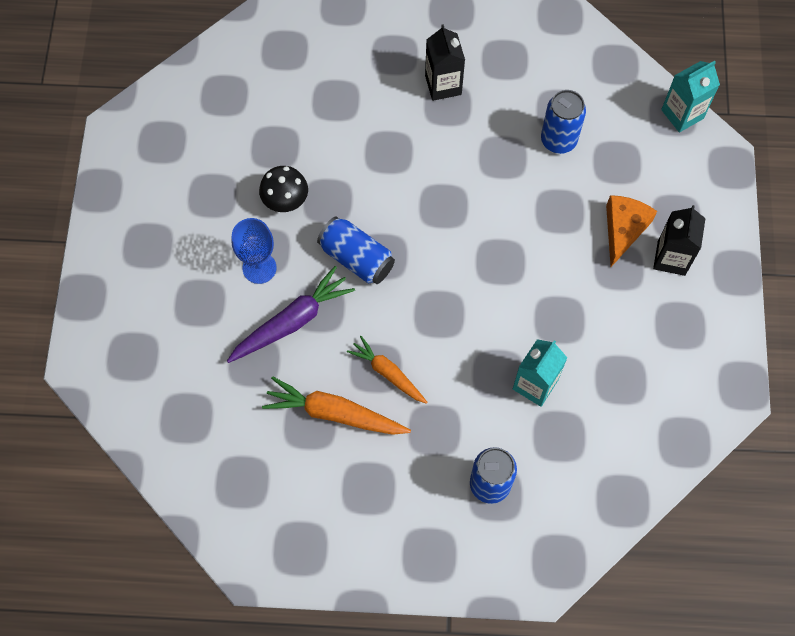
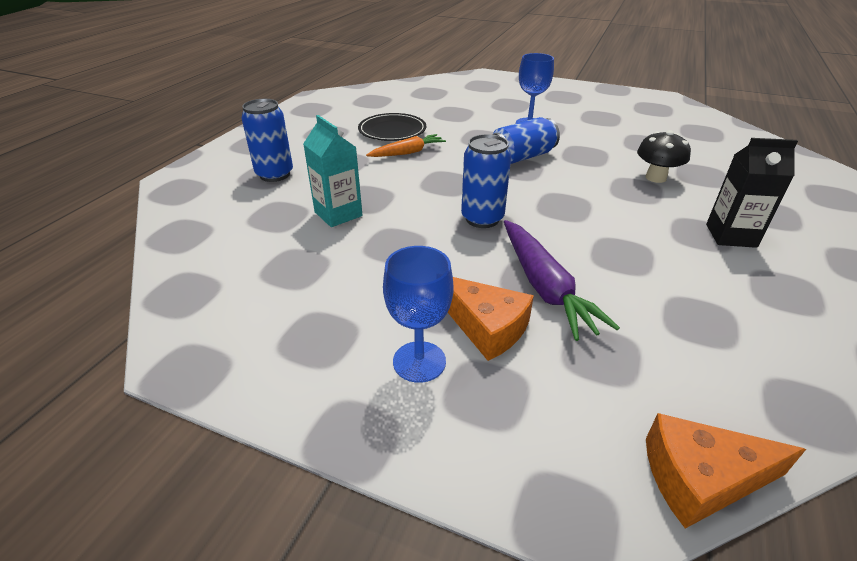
camera: 110 degrees right, 30 degrees down
(285, 201) = (588, 139): black mushroom -> black mushroom (655, 178)
(292, 321) = (477, 128): purple carrot -> purple carrot (544, 287)
(334, 413) = (392, 130): orange carrot -> black plate
(558, 140) = (644, 305): blue can -> blue can (482, 219)
(671, 258) = (419, 361): black carton -> blue goblet
(682, 114) = (701, 478): turquoise carton -> orange cheese

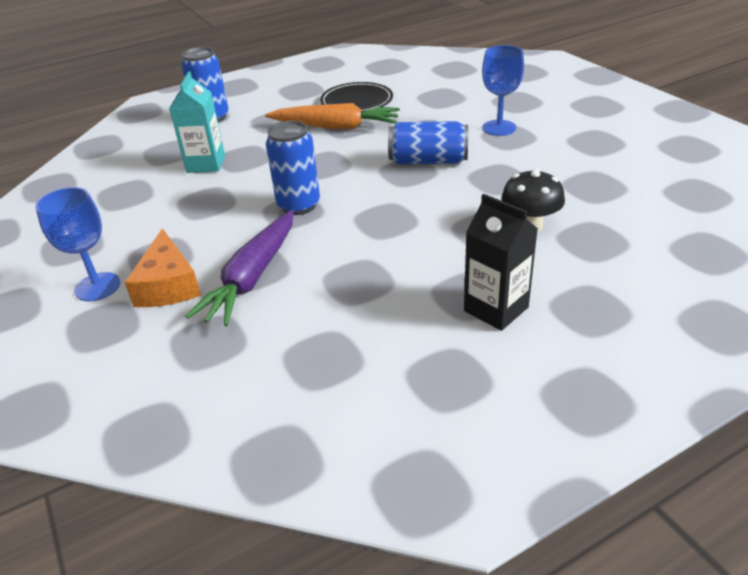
camera: 40 degrees right, 0 degrees up
(407, 153) = (335, 127): orange carrot -> orange carrot, size x1.53
(701, 478) = (129, 444): orange cheese -> none

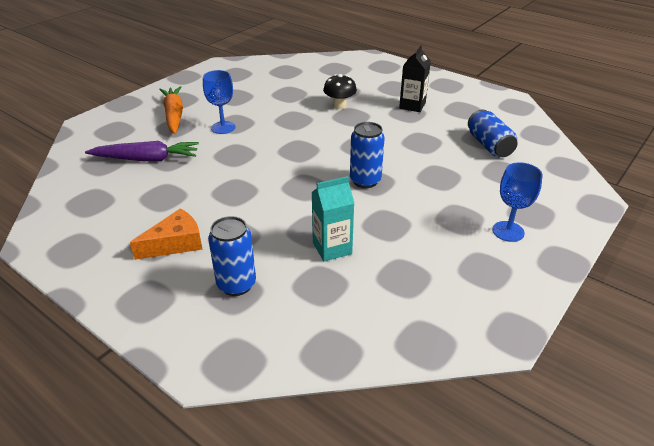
camera: 115 degrees left, 0 degrees up
(168, 285) = (480, 203): orange cheese -> orange cheese (175, 243)
(252, 277) = (447, 175): purple carrot -> purple carrot (147, 159)
(335, 127) = (239, 197): orange carrot -> orange carrot (174, 115)
(356, 101) = (183, 199): black plate -> none
(428, 161) = (282, 145): blue can -> blue can (489, 145)

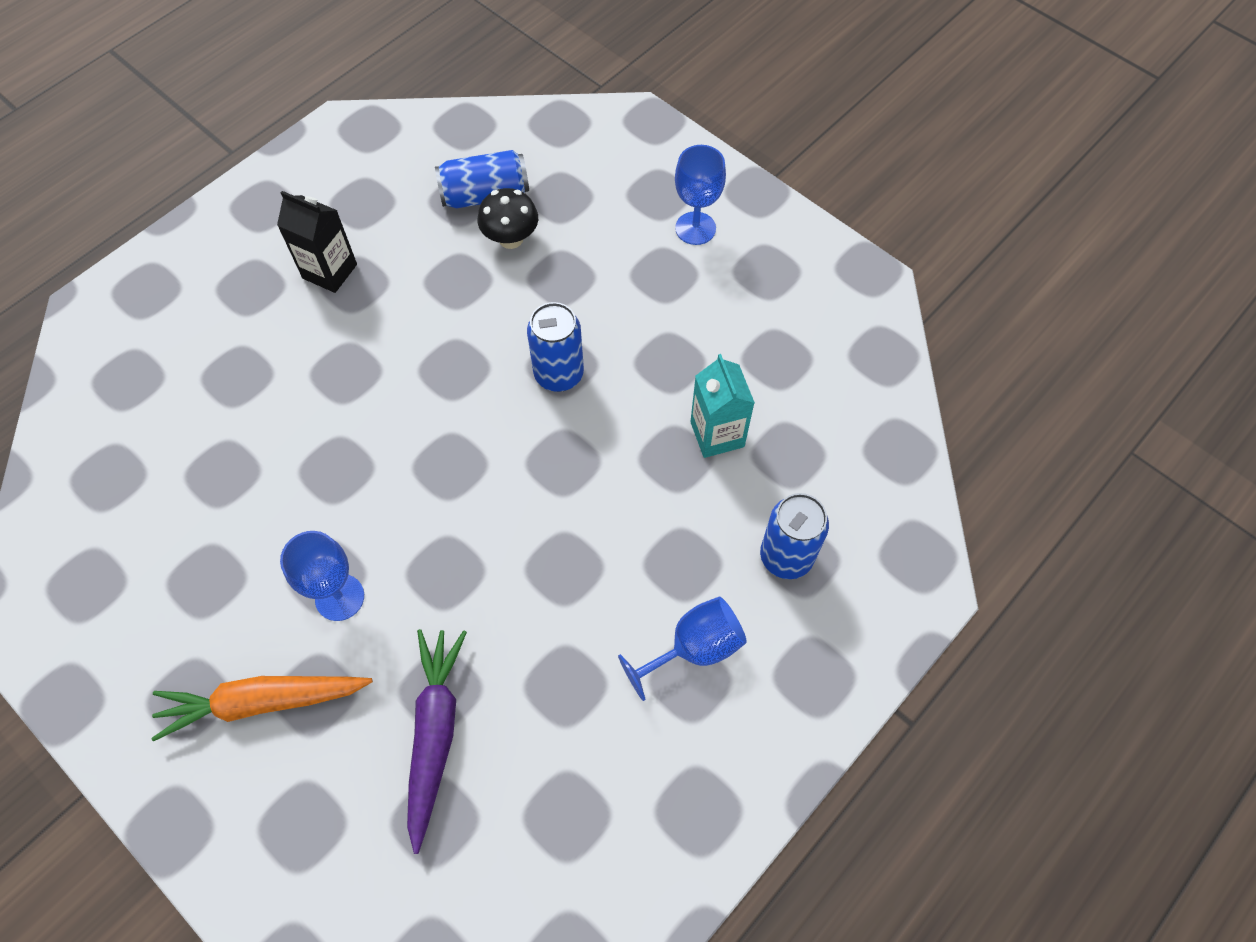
camera: 85 degrees left, 25 degrees up
(175, 243) = (693, 649): orange cheese -> blue goblet
(339, 105) = (299, 386): black mushroom -> black mushroom (511, 239)

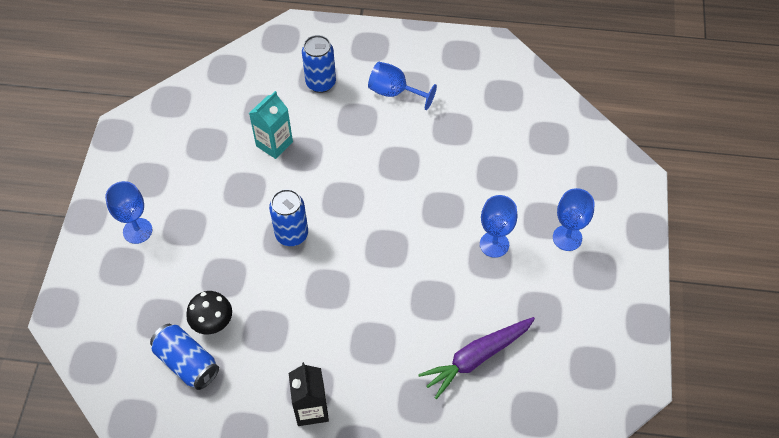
camera: 125 degrees left, 5 degrees down
(262, 702) = (567, 238): orange carrot -> blue goblet
(435, 734) = (516, 161): purple carrot -> purple carrot (476, 358)

